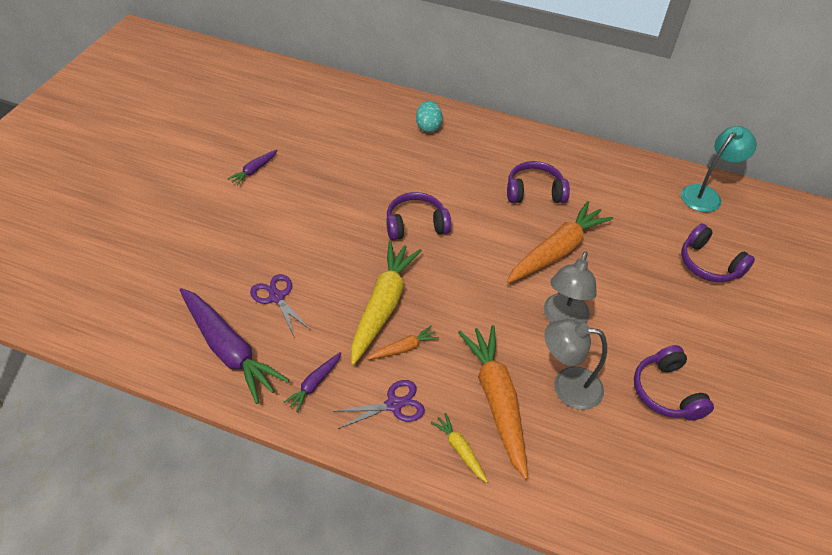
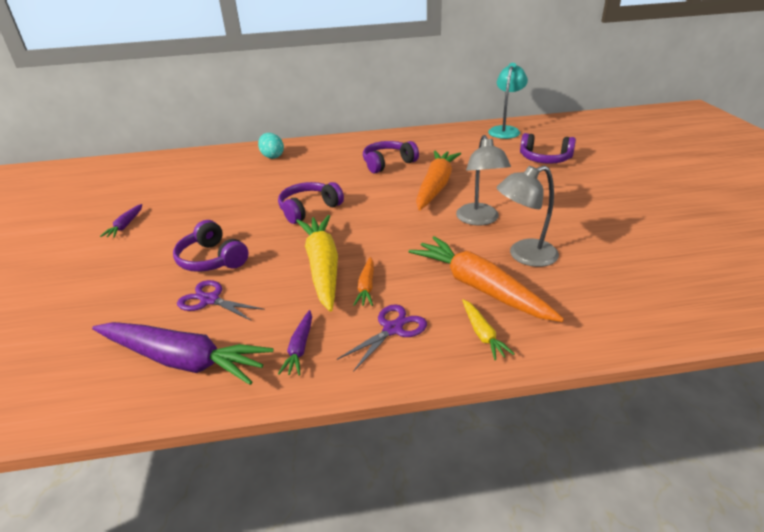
camera: 25 degrees left, 15 degrees down
(404, 348) = (366, 287): orange carrot -> orange carrot turned 150 degrees clockwise
(460, 450) = (482, 334): yellow carrot -> yellow carrot turned 135 degrees counterclockwise
(666, 392) = (596, 230): purple headphones -> purple headphones (212, 259)

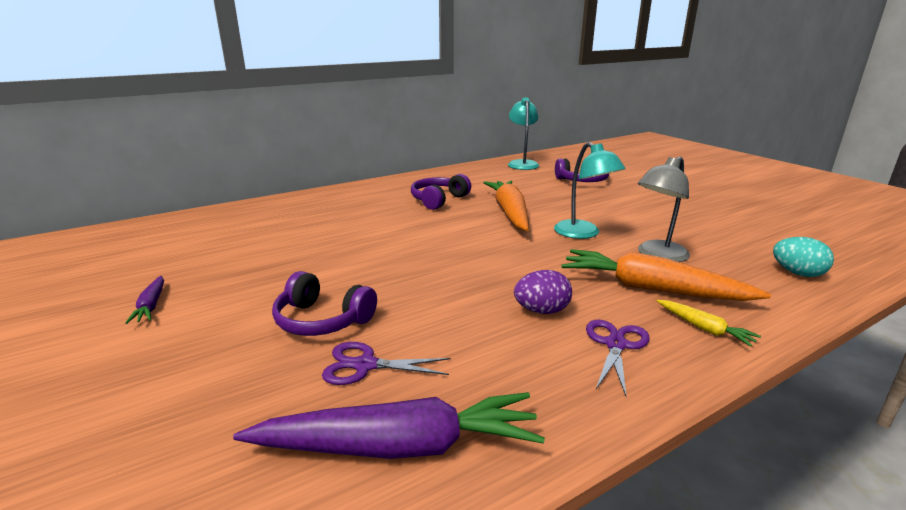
camera: 25 degrees left, 10 degrees down
(272, 156) = (296, 208): turquoise egg -> turquoise egg (797, 273)
(300, 348) = (537, 390): purple carrot -> none
(309, 209) = (395, 250): purple headphones -> none
(322, 267) = (471, 302): yellow carrot -> none
(366, 287) = (541, 311): orange carrot -> purple egg
(479, 220) = (583, 233): grey lamp -> turquoise lamp

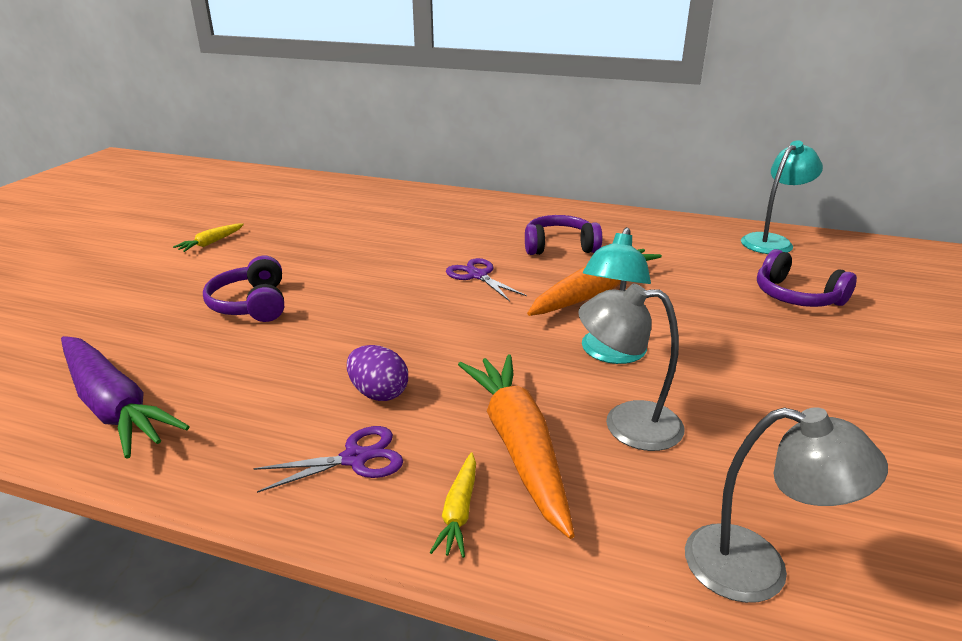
camera: 50 degrees right, 5 degrees up
(151, 305) = (211, 243): purple carrot -> yellow carrot
(365, 365) = (204, 349): purple scissors -> purple scissors (477, 275)
(797, 273) = (757, 569): turquoise egg -> grey lamp

